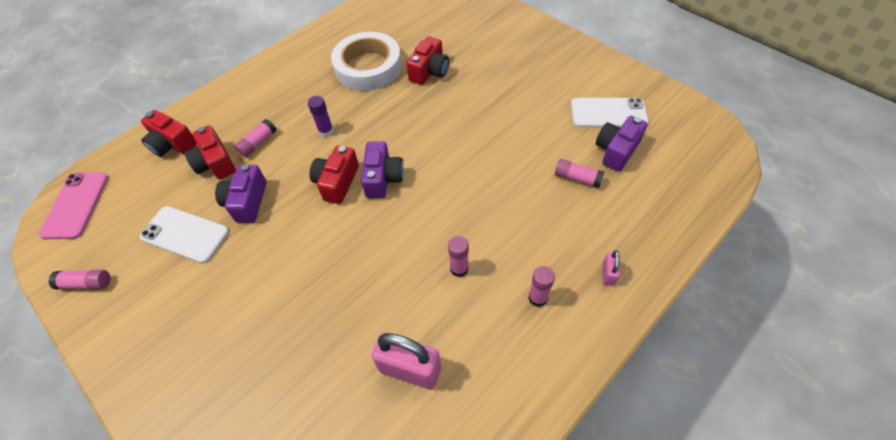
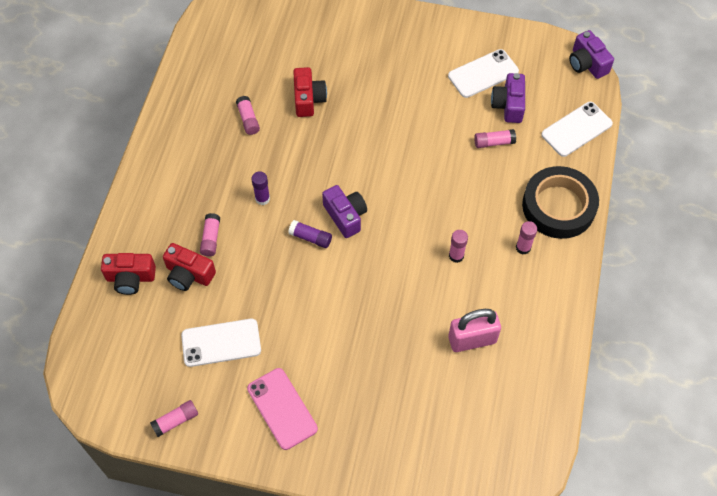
camera: 35 degrees left, 5 degrees up
(76, 205) = (96, 372): pink phone -> pink phone (282, 408)
(247, 202) = (249, 291): purple camera -> purple camera (587, 63)
(337, 182) = (310, 238): red camera -> purple glue stick
(368, 67) = (248, 119): white tape -> pink glue stick
(608, 274) = (558, 206): pink padlock -> black tape
(679, 205) = (576, 129): none -> white phone

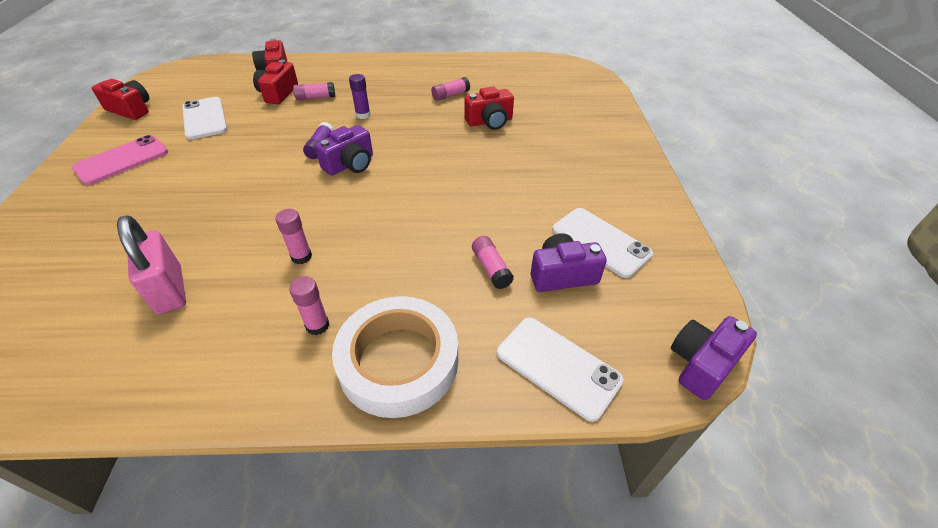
camera: 75 degrees right, 15 degrees down
(176, 421) = (131, 110): pink glue stick -> red camera
(558, 206) = (398, 361): black tape -> white tape

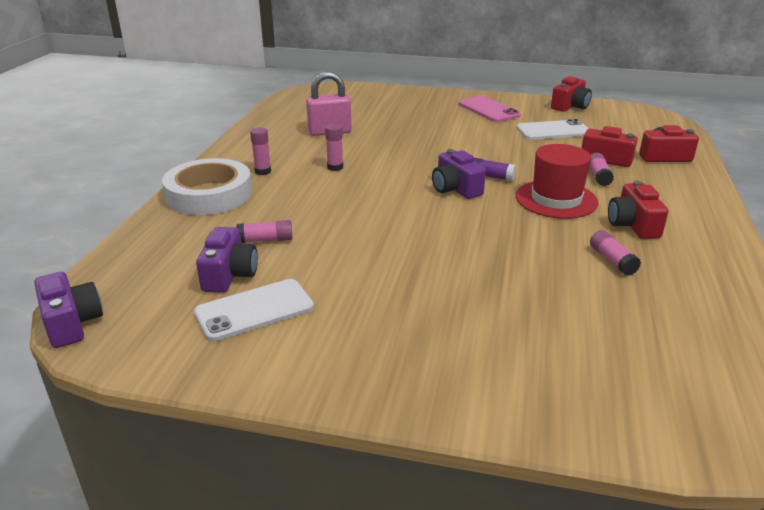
camera: 105 degrees right, 15 degrees down
(363, 115) = (556, 199): purple glue stick -> red hat
(489, 121) = (533, 281): red camera -> red camera (633, 225)
(558, 366) = (144, 251): white phone -> none

